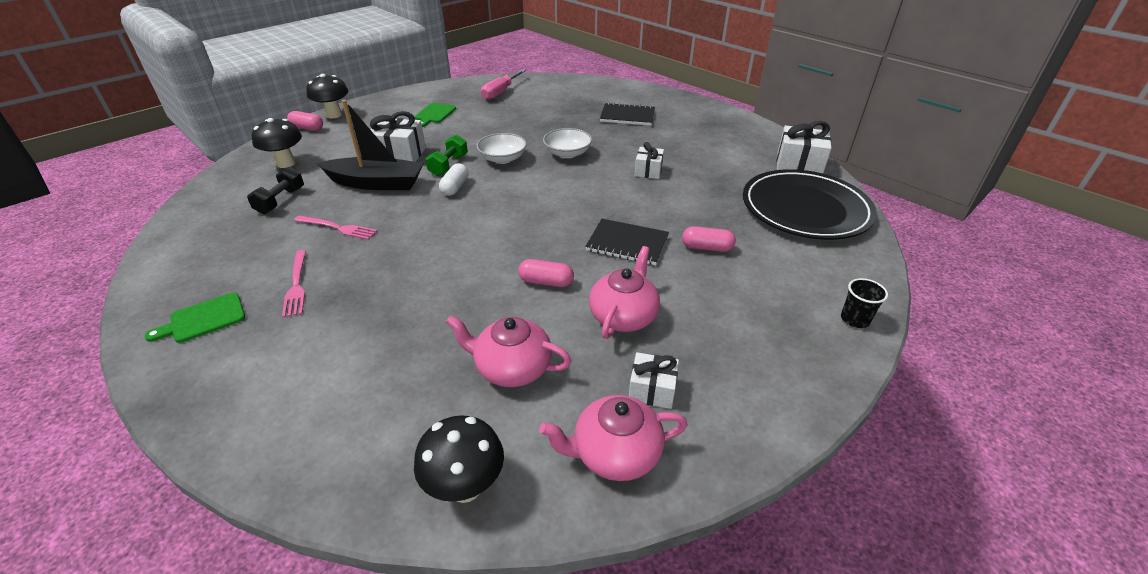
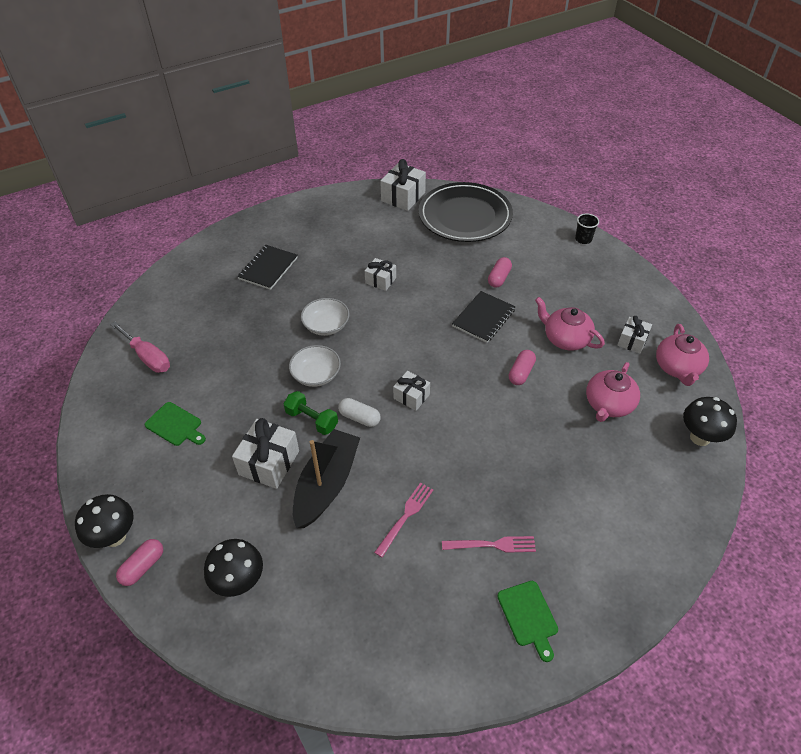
camera: 75 degrees left, 10 degrees up
(280, 201) = (332, 577): black dumbbell -> none
(488, 211) = (411, 396): none -> white gift

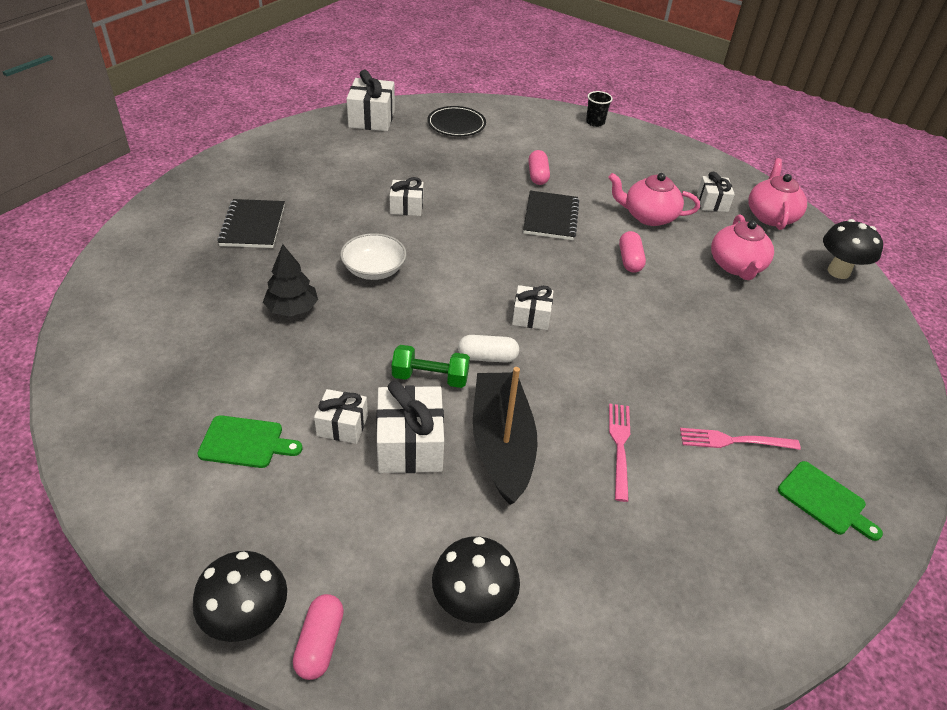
camera: 30 degrees left, 5 degrees down
(148, 357) = (145, 371): pink screwdriver -> none
(236, 434) = (342, 425): none -> white gift
(256, 340) = (292, 309): none -> black tree
(316, 375) = (400, 326): white bowl -> none
(465, 216) = (456, 124): black plate -> black plate, size x0.52
(493, 545) = (733, 441): pink fork -> pink fork turned 150 degrees counterclockwise
(677, 368) = (771, 216): pink teapot -> pink teapot turned 150 degrees counterclockwise

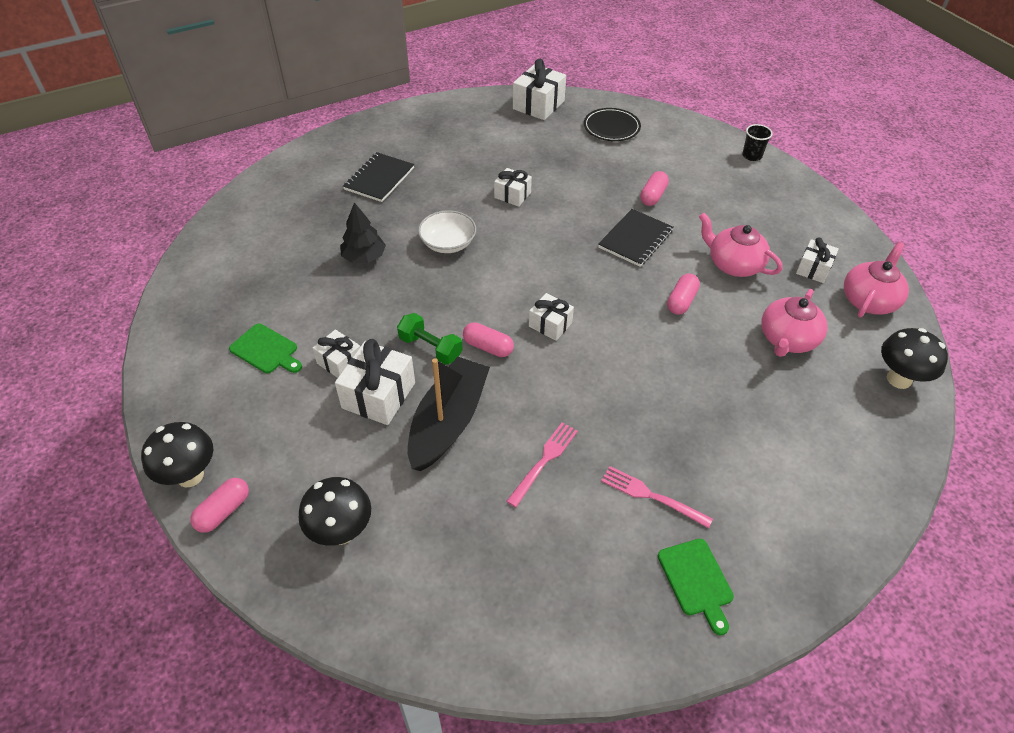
camera: 30 degrees right, 5 degrees up
(487, 357) = (488, 347): white capsule -> pink capsule

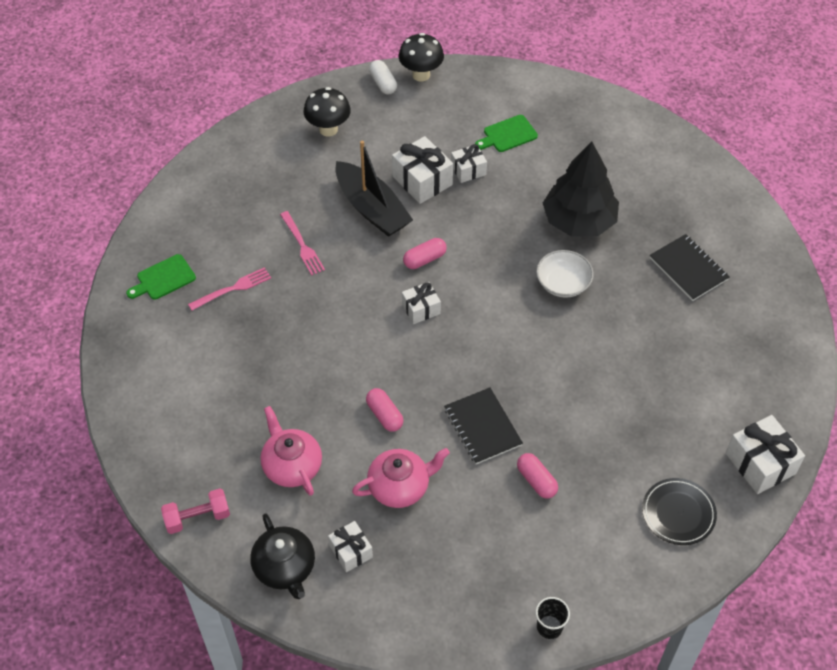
camera: 120 degrees right, 5 degrees up
(224, 511) = (383, 83): pink capsule -> white capsule
(364, 257) = (578, 221): black tree -> black tree, size x1.79
(430, 348) = (447, 225): green dumbbell -> none
(512, 195) = (605, 361): white gift -> none
(696, 581) = (163, 278): green cutting board -> green cutting board turned 45 degrees counterclockwise
(869, 300) = (285, 568): pink teapot -> black teapot
(899, 379) = (197, 517): black mushroom -> pink dumbbell

